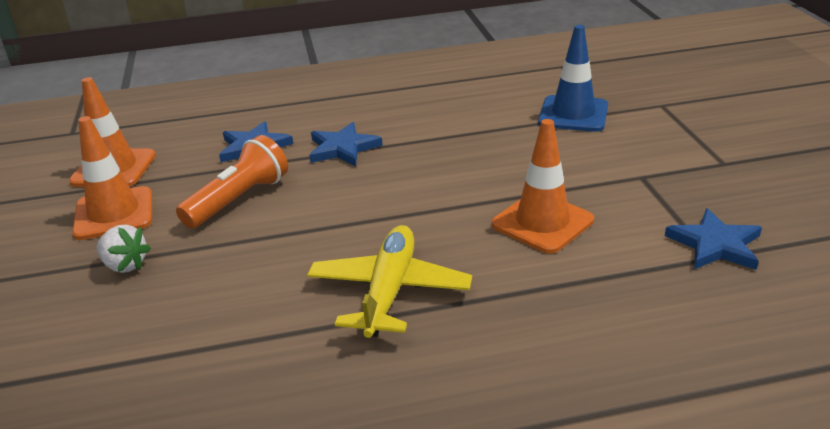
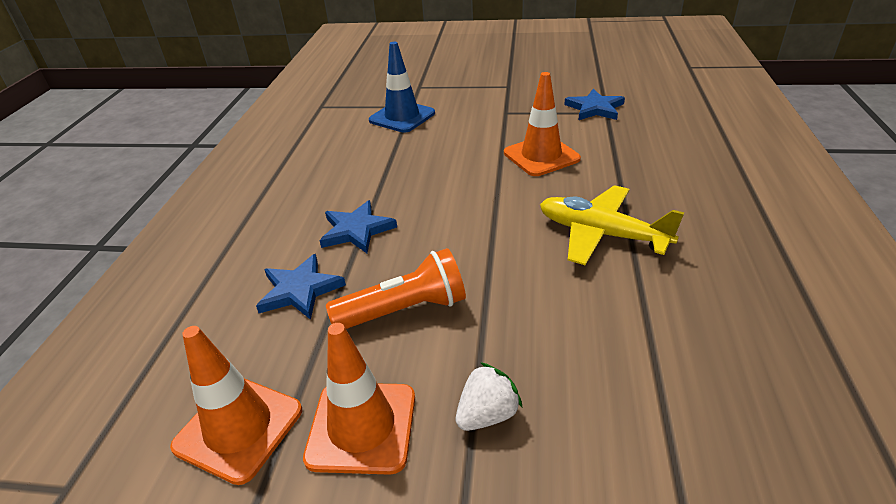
camera: 70 degrees left, 5 degrees up
(238, 200) = (404, 310): orange flashlight -> orange flashlight turned 105 degrees clockwise

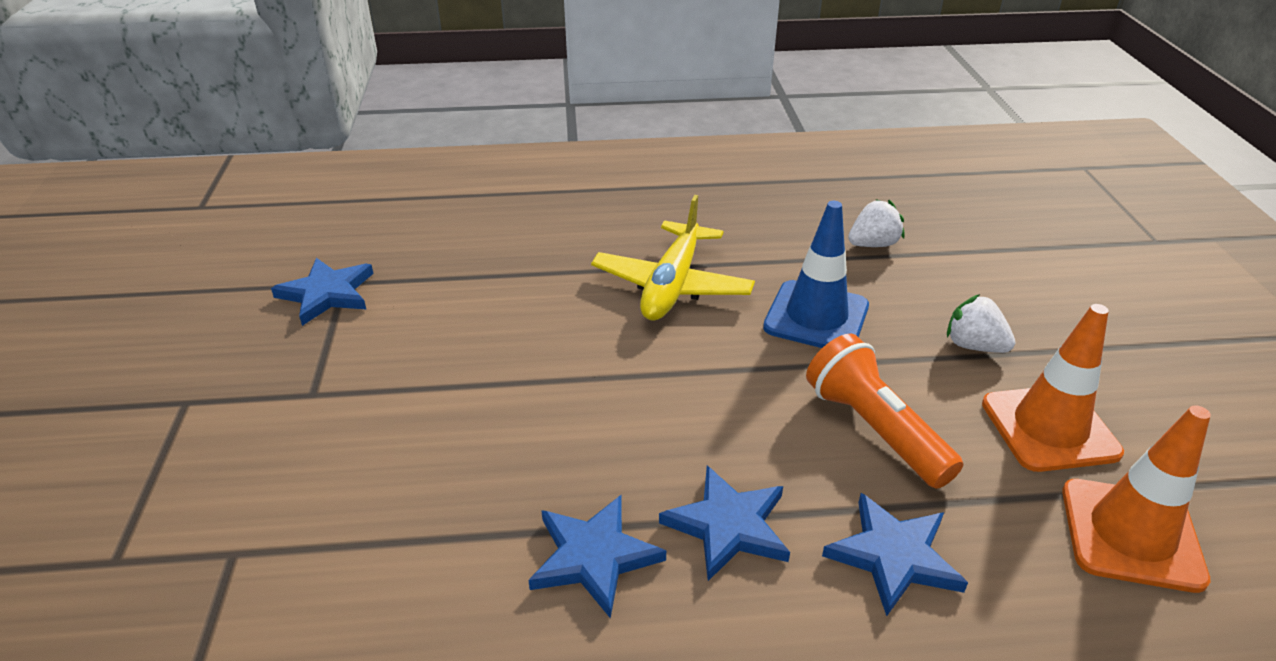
camera: 105 degrees left, 0 degrees up
(361, 187) = (594, 556): none -> blue star
(402, 117) = (290, 558): blue traffic cone -> blue traffic cone (816, 317)
(541, 156) = (483, 341): orange traffic cone -> none
(684, 387) = (873, 244): none -> white strawberry

